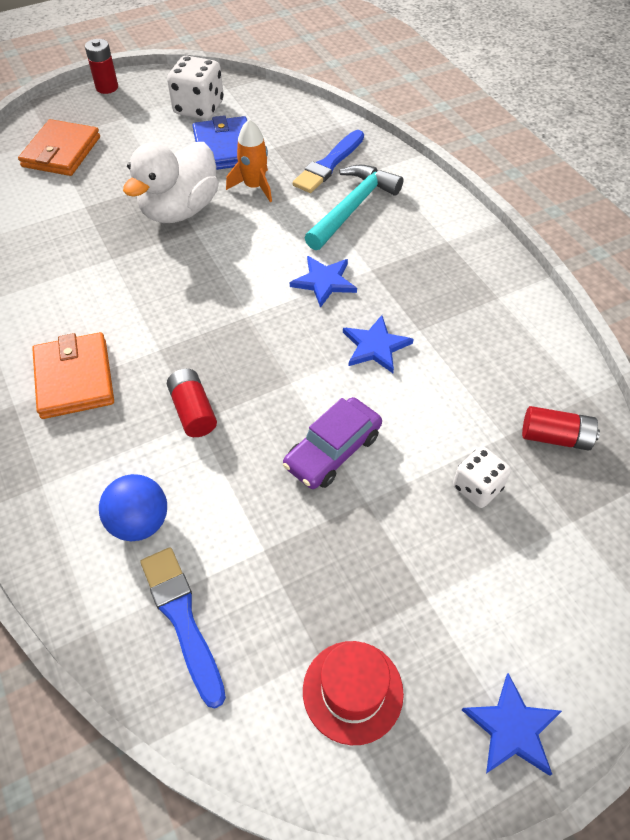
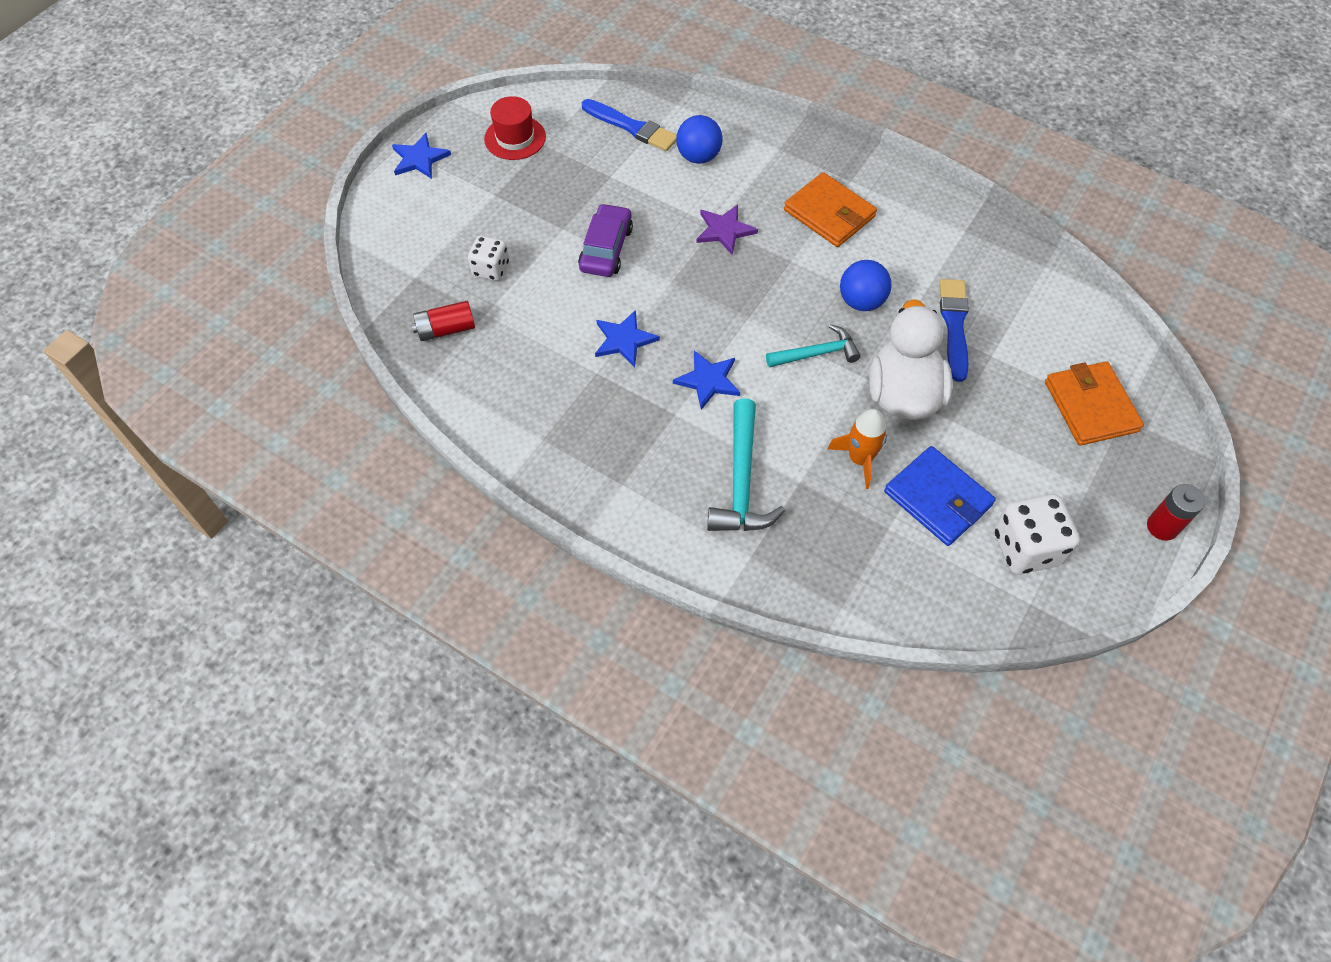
camera: 150 degrees right, 5 degrees up
(136, 286) = (861, 301): none -> blue ball
(193, 411) = (724, 230): red battery -> purple star
(216, 263) = (816, 353): none -> turquoise hammer
(329, 164) = (809, 531): blue brush -> blue brush (954, 326)

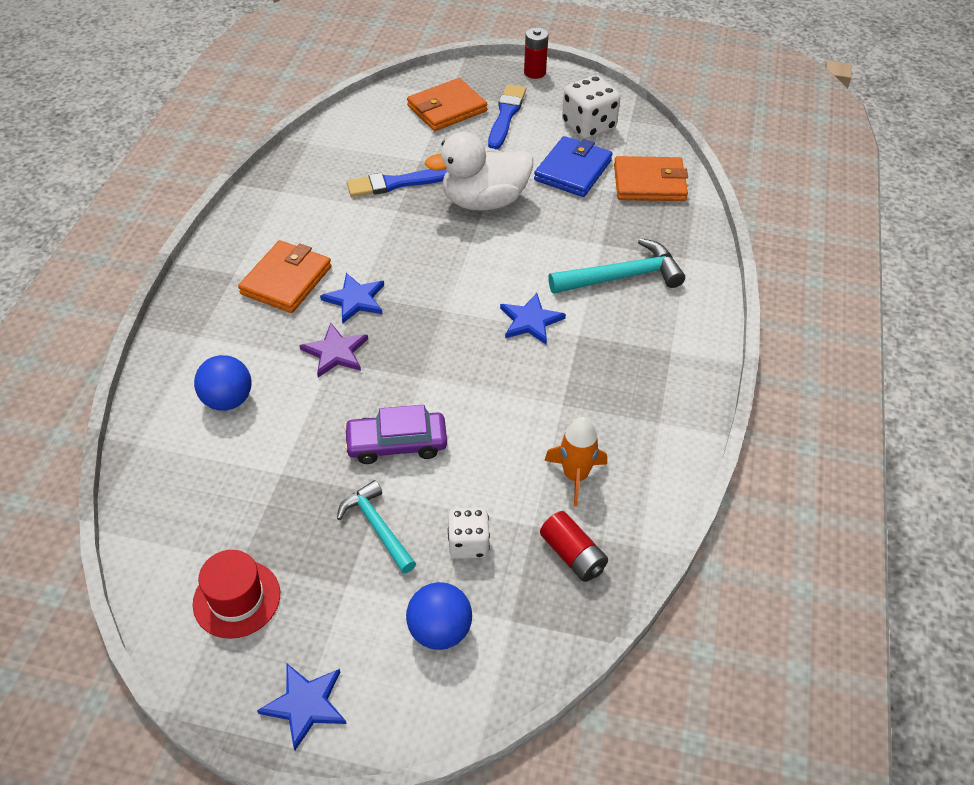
camera: 110 degrees left, 10 degrees down
(624, 340) = (513, 393): blue star -> blue star (355, 299)
(631, 127) = (189, 476): blue brush -> blue brush (506, 115)
(816, 353) = (465, 257): turquoise hammer -> turquoise hammer (377, 527)
(860, 459) = (561, 215): orange rocket -> orange rocket (575, 476)
(861, 301) = (392, 240): blue ball -> blue ball (440, 630)
(893, 572) = (649, 183): none -> orange wallet

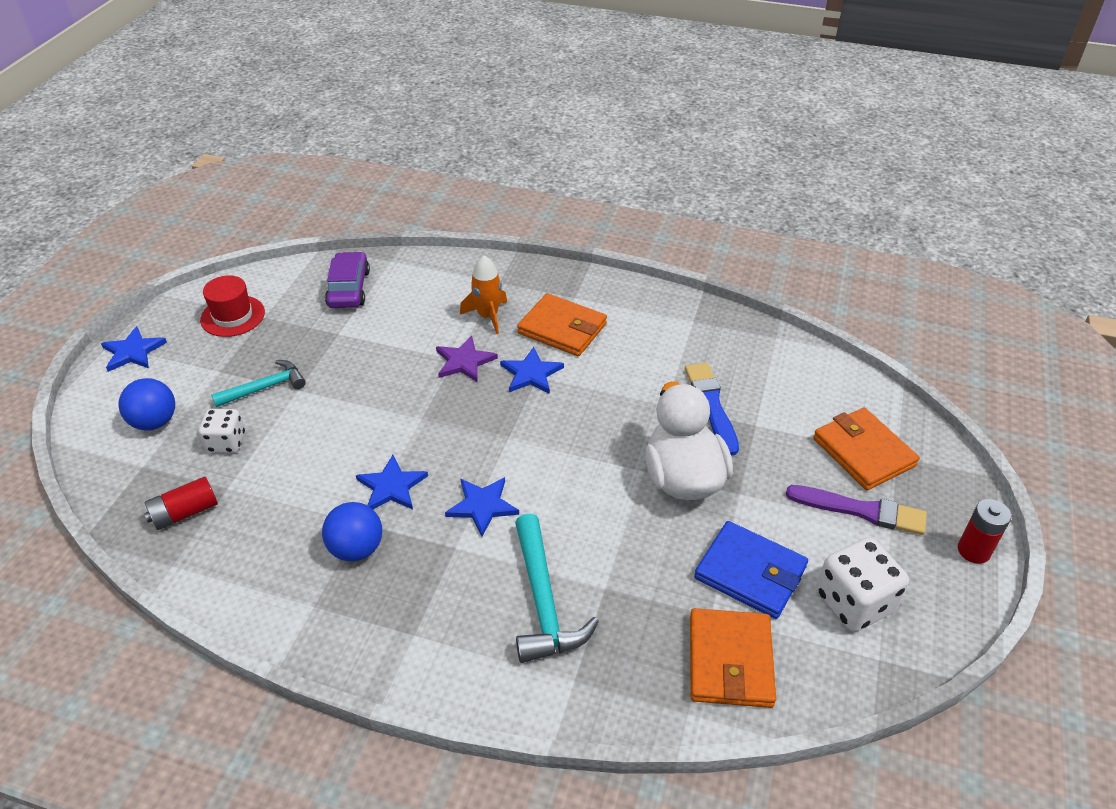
camera: 95 degrees right, 5 degrees down
(228, 400) = (423, 301): blue ball -> blue ball (356, 549)
(396, 444) = (347, 400): purple car -> purple car (349, 288)
(506, 115) = (861, 510): blue brush -> purple brush
(515, 387) = (391, 486): none -> blue star
(575, 476) = (269, 524): orange rocket -> orange rocket (488, 316)

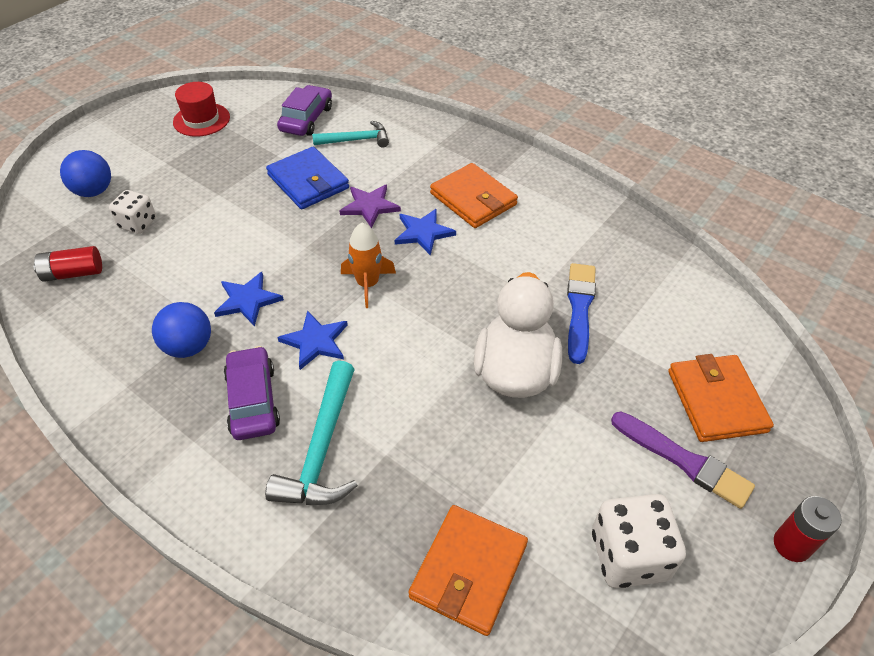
camera: 20 degrees right, 5 degrees up
(133, 352) = (110, 130): blue star -> none
(265, 387) = (193, 186): turquoise hammer -> turquoise hammer (356, 140)
(452, 579) = (253, 400): none -> purple car
(488, 316) = (412, 171): orange rocket -> orange rocket (368, 284)
(750, 572) = (534, 487): blue wallet -> blue wallet (308, 181)

